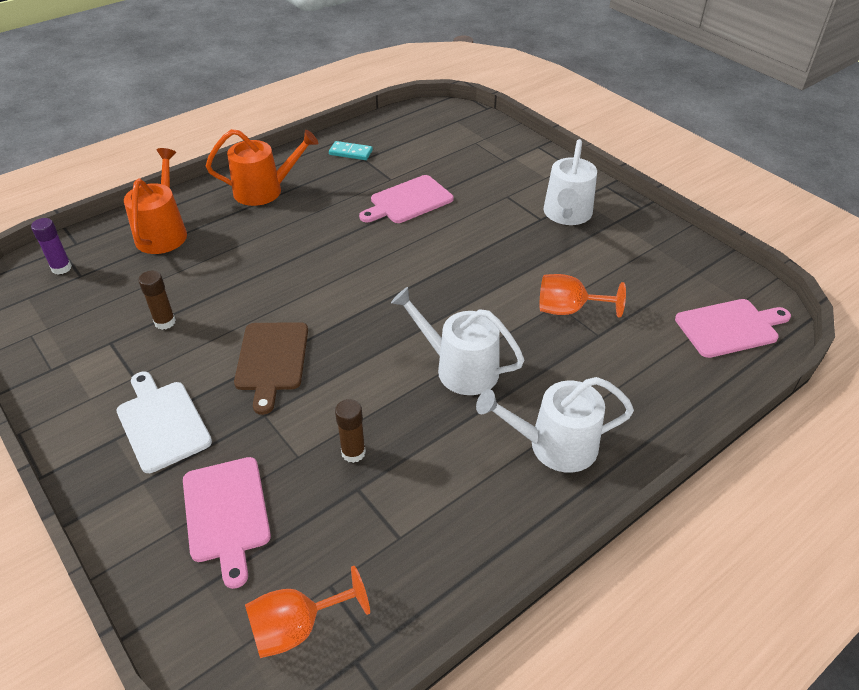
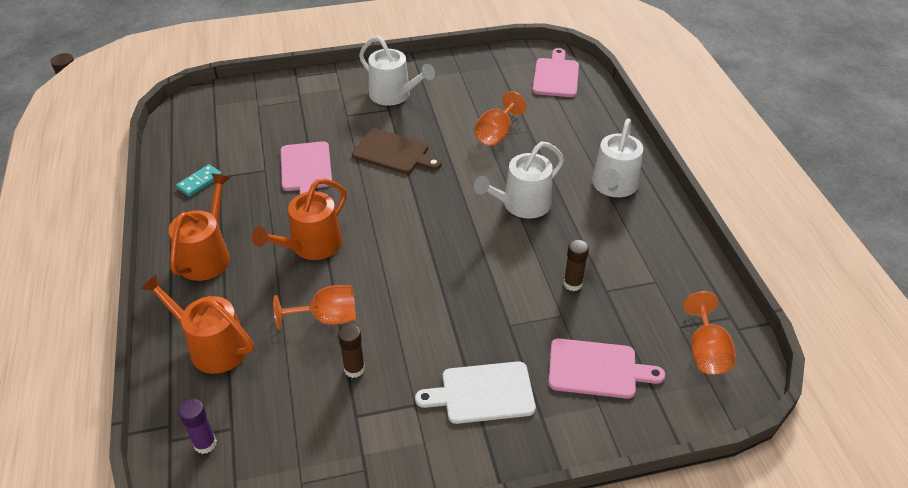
camera: 65 degrees left, 0 degrees up
(221, 283) = (327, 318): none -> orange goblet
(271, 360) = (450, 306): brown cutting board -> brown cutting board (393, 153)
(307, 241) = (311, 246): none -> orange watering can

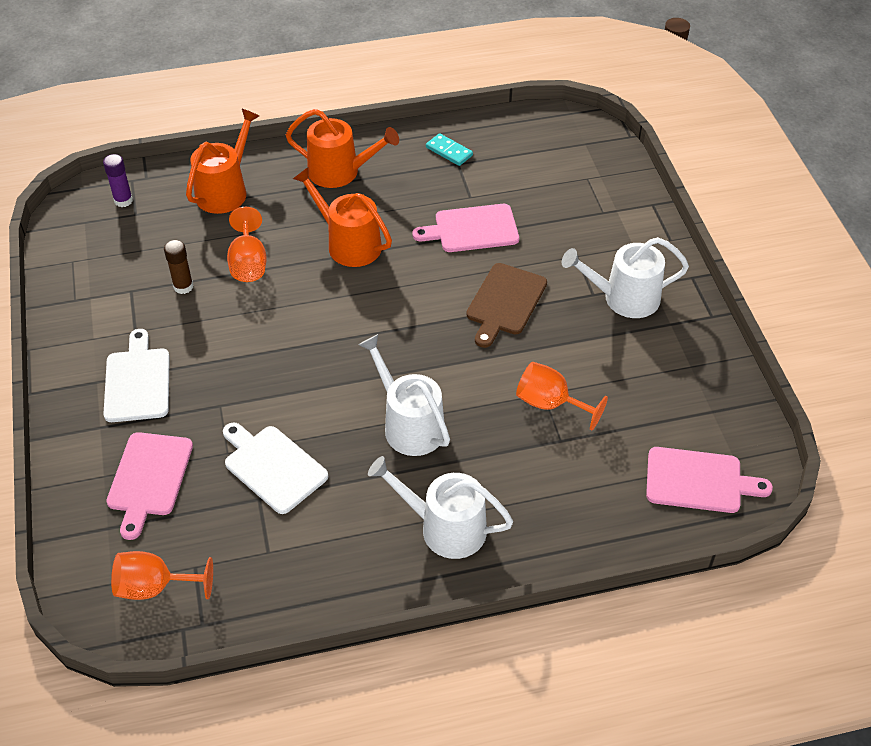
camera: 90 degrees right, 5 degrees up
(394, 95) = (624, 298): white watering can -> white watering can turned 45 degrees clockwise
(572, 284) = (273, 467): brown glue stick -> white cutting board

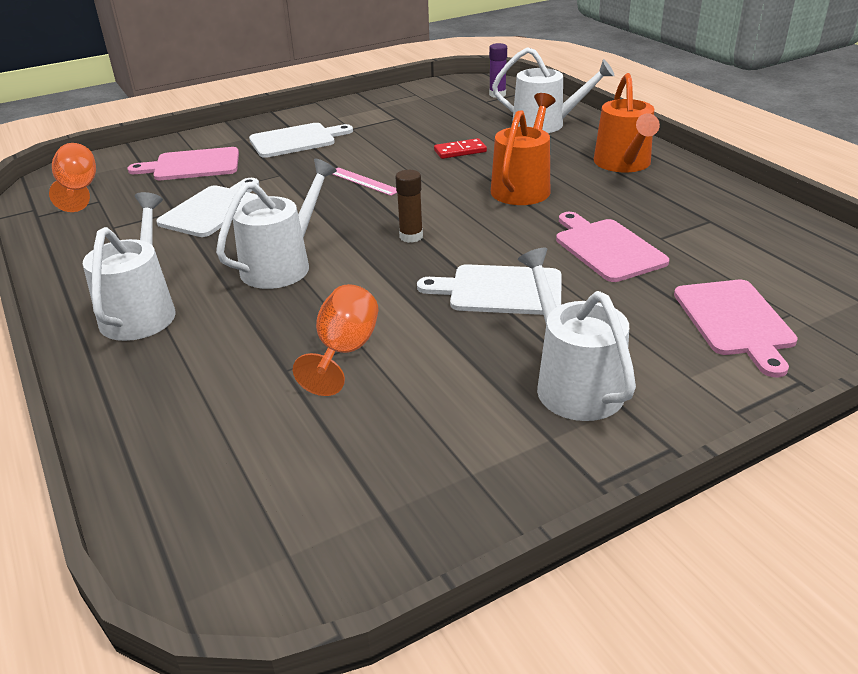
camera: 75 degrees right, 15 degrees down
(183, 286) = (413, 133): brown glue stick -> brown glue stick (411, 236)
(225, 191) = (545, 124): orange watering can -> white watering can
(248, 263) = (460, 151): orange goblet -> red domino
(275, 344) = (363, 181): none -> pink ruler
(449, 151) = (724, 212): turquoise domino -> none
(505, 302) = (500, 290): brown cutting board -> white cutting board
(698, 481) = (235, 515): pink cutting board -> pink cutting board (735, 321)

